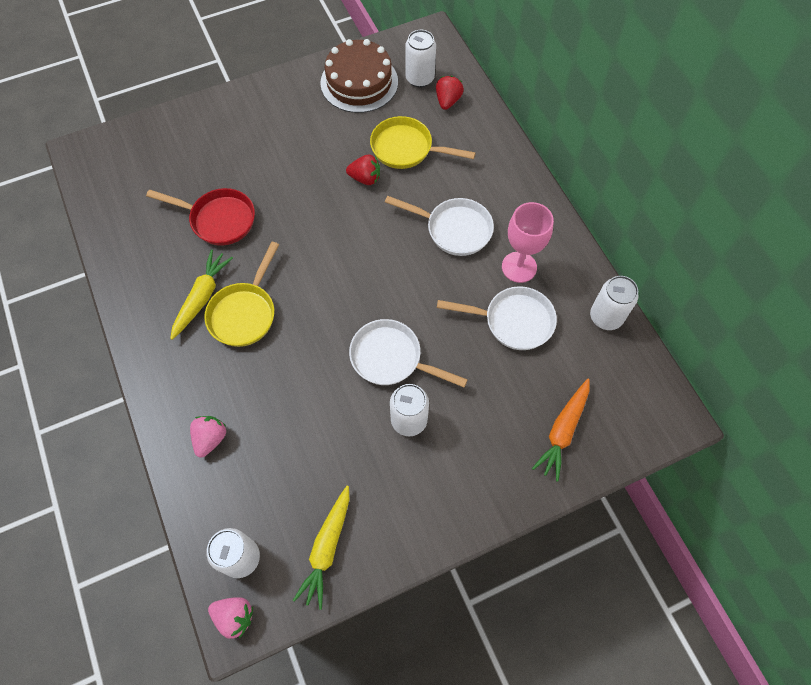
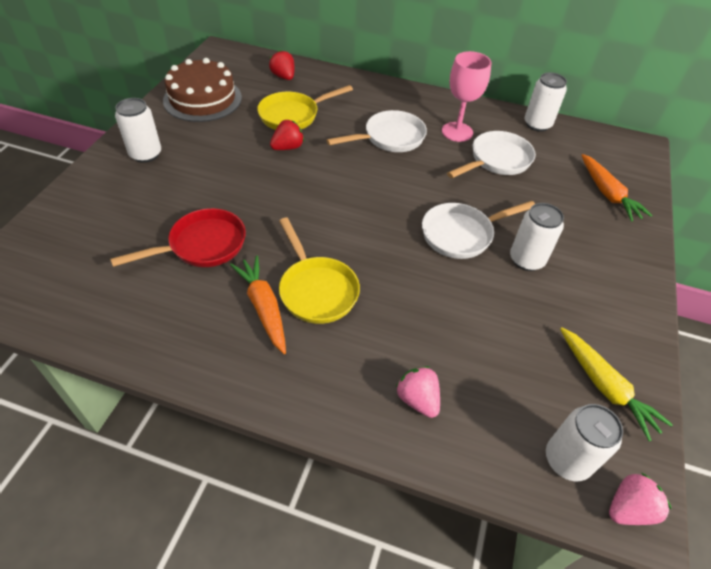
camera: 50 degrees left, 15 degrees down
(202, 297) = (263, 307): yellow carrot -> orange carrot
(420, 78) = (246, 75): white can -> white can (145, 154)

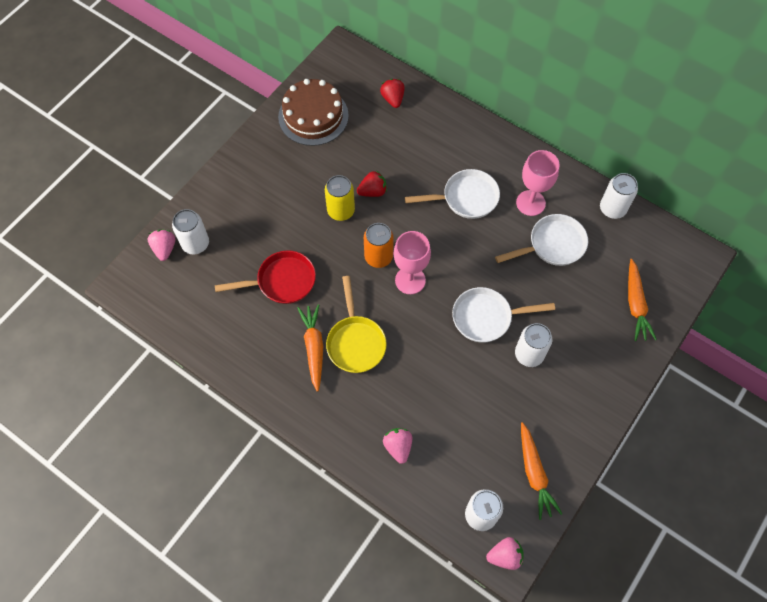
camera: 20 degrees right, 15 degrees up
(36, 240) = (164, 249): none -> pink strawberry
(145, 154) = (254, 175): white can -> white can (195, 244)
(256, 168) = (341, 211): none -> yellow can
(293, 115) = (388, 153): yellow pan -> none
(314, 201) = (378, 257): none -> orange can
(359, 216) = (410, 280): none -> pink goblet
(604, 386) = (534, 473): yellow carrot -> orange carrot

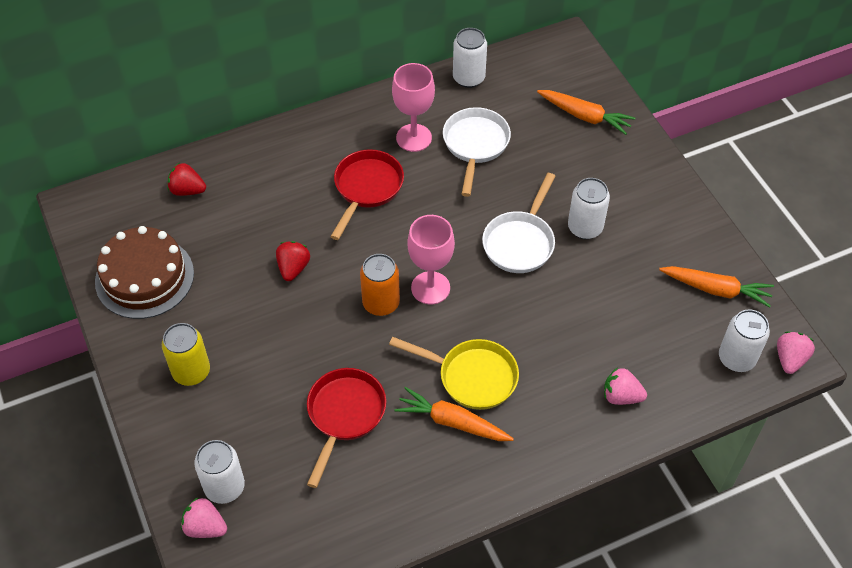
camera: 60 degrees left, 10 degrees down
(341, 211) = (294, 311): yellow can -> yellow can (191, 372)
(465, 198) = (366, 188): white pan -> red pan

